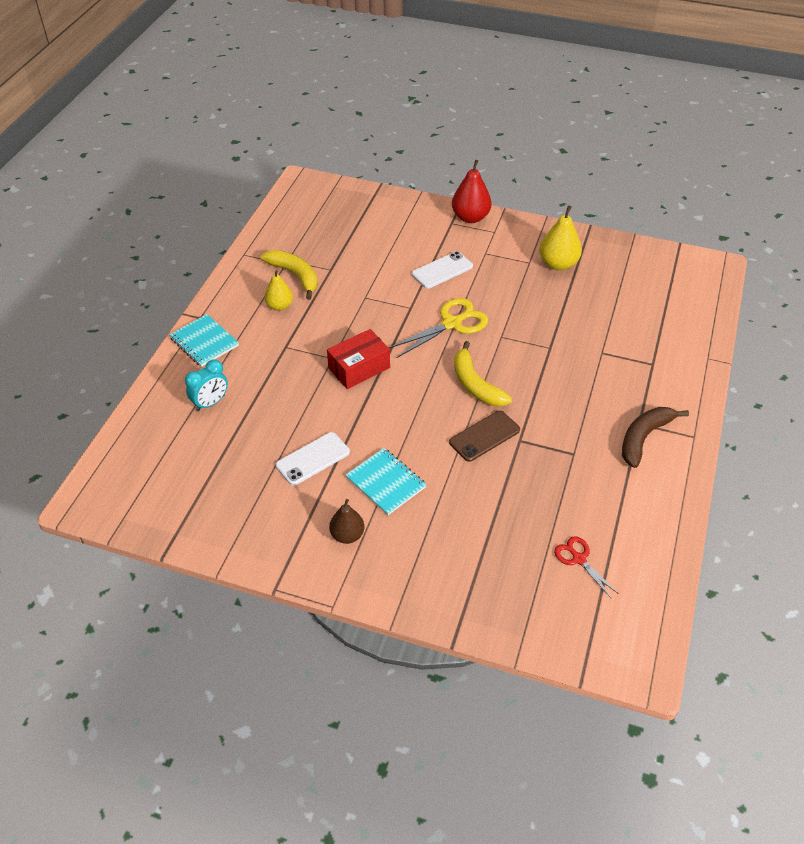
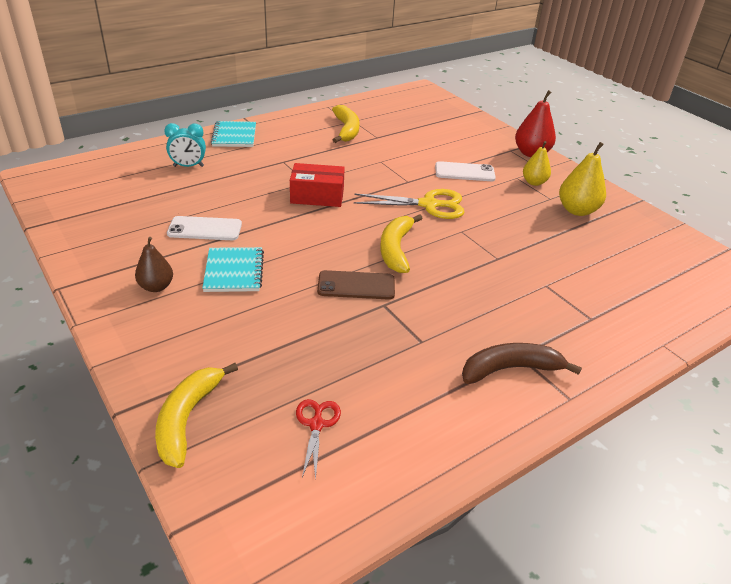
camera: 35 degrees right, 10 degrees down
(279, 306) = (312, 140): yellow pear -> yellow pear (534, 182)
(500, 613) = (187, 418): none -> yellow banana

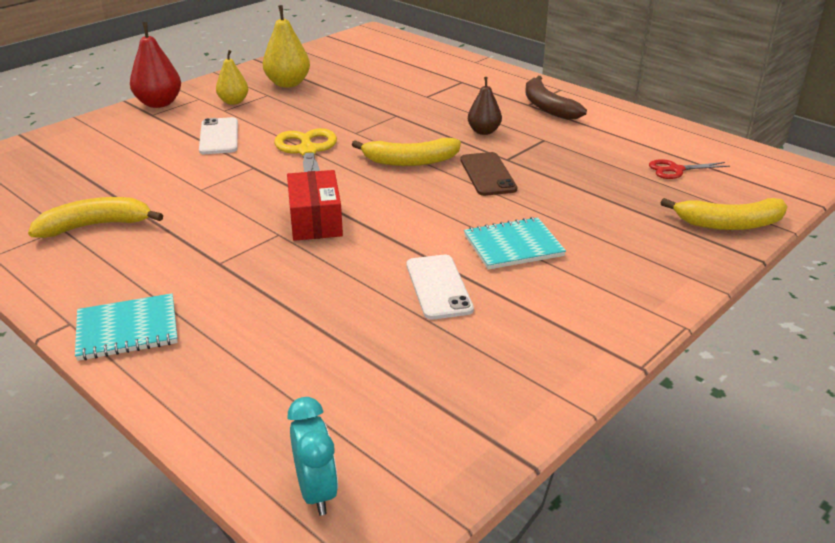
camera: 100 degrees left, 5 degrees down
(156, 287) = (579, 290): brown pear -> brown pear (484, 131)
(188, 166) = (260, 350): turquoise clock -> turquoise clock (316, 491)

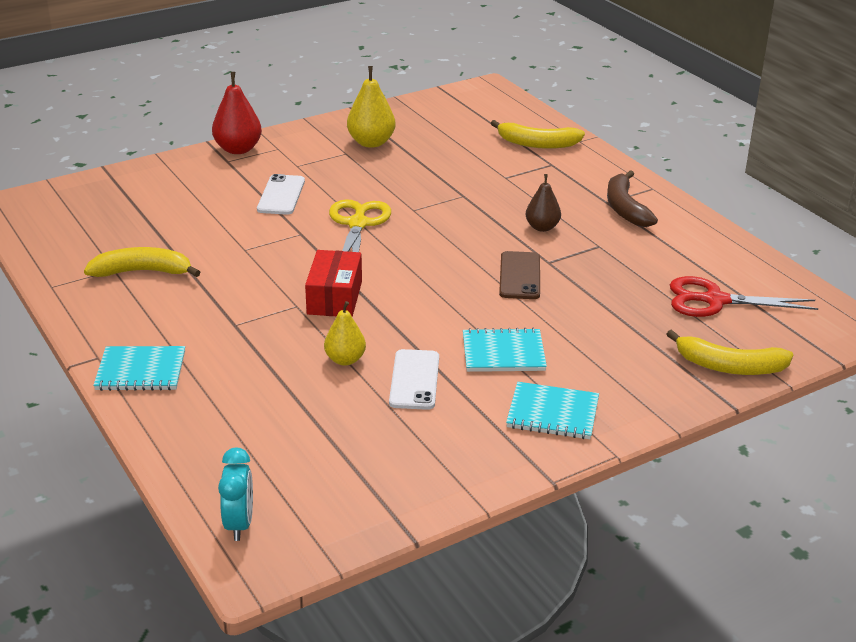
camera: 15 degrees right, 0 degrees up
(233, 102) = (309, 157): yellow pear -> yellow pear (345, 360)
(410, 161) = (451, 250): yellow banana -> yellow banana (537, 144)
(596, 296) = (552, 413): none -> turquoise notebook
(675, 170) = (715, 300): red scissors -> red scissors, size x1.74

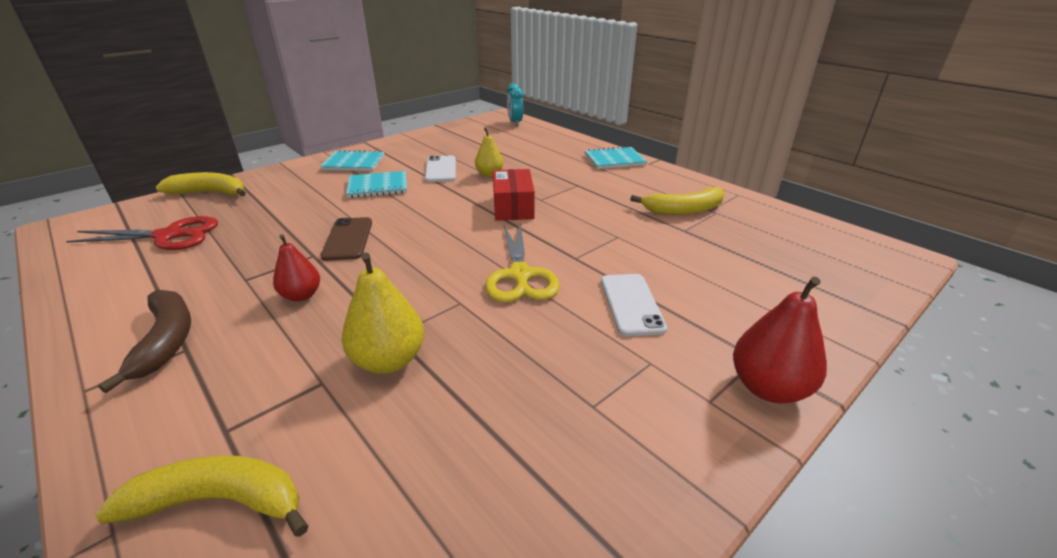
camera: 170 degrees right, 0 degrees up
(371, 143) = (560, 446): yellow pear -> yellow pear (389, 360)
(542, 227) = (301, 295): brown pear -> red pear

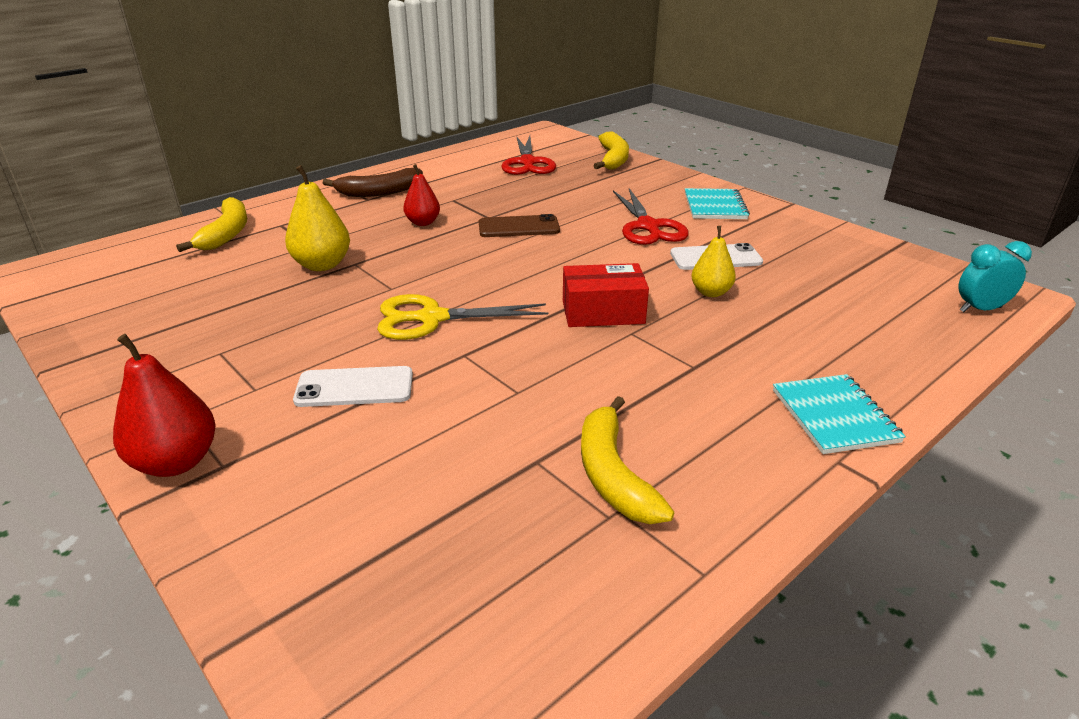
camera: 90 degrees right, 0 degrees up
(378, 186) = (648, 226): turquoise notebook -> red scissors

